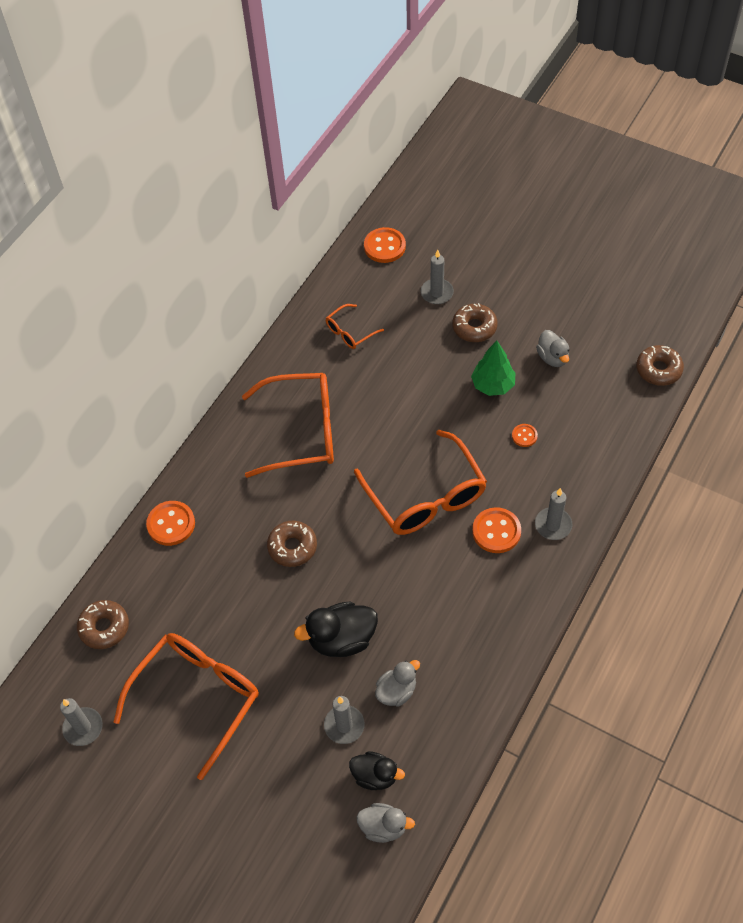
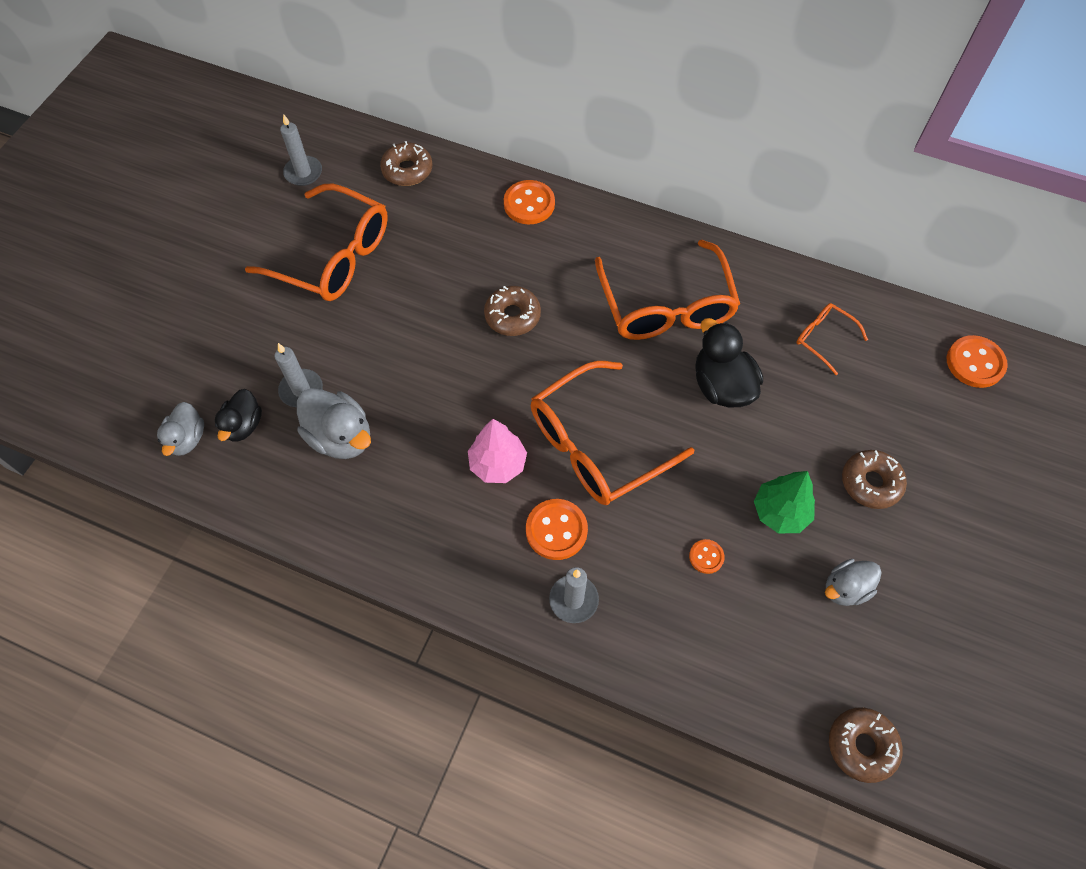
camera: 80 degrees right, 5 degrees up
(342, 639) = (402, 376): black duck -> black duck (722, 386)
(396, 691) = (340, 437): grey duck -> grey duck, size x1.56
(435, 568) = (498, 464): none -> pink tree
(437, 293) = (916, 432): grey candle -> none

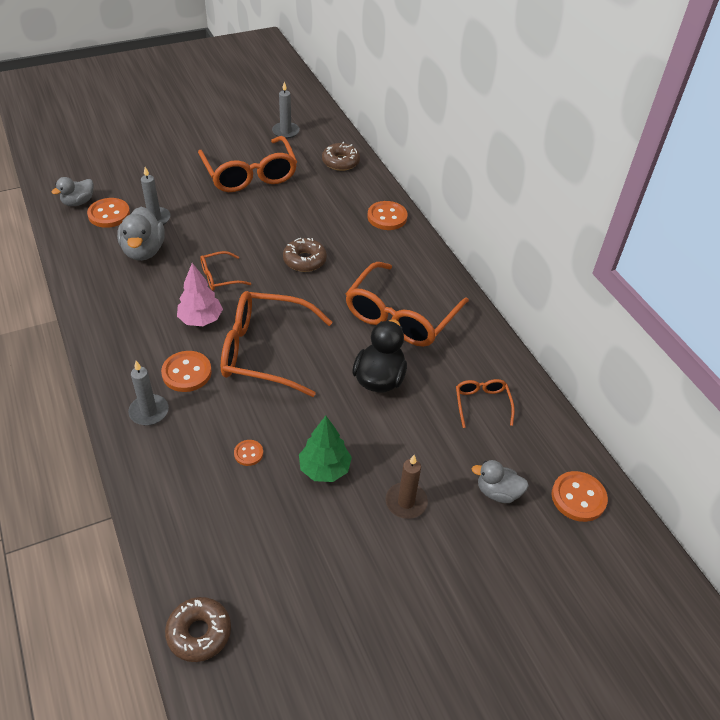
camera: 40 degrees right, 15 degrees down
(243, 425) = (109, 214): black duck -> orange button
(456, 402) = (219, 277): none -> orange glasses
(845, 588) = (309, 542): grey duck -> grey duck (497, 492)
(870, 483) = (406, 502): brown donut -> brown candle

